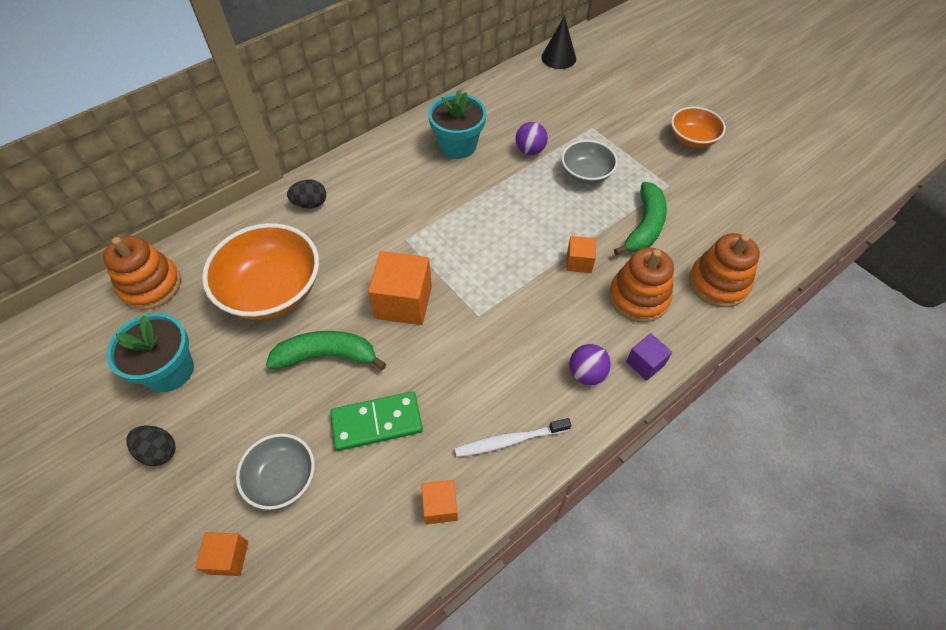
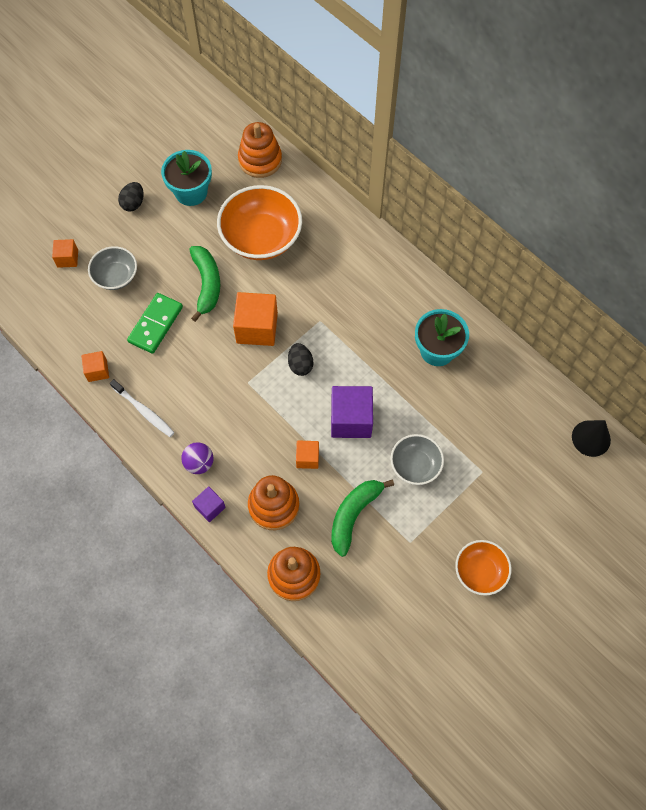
camera: 85 degrees right, 10 degrees up
(310, 204) = (351, 245): black egg -> black egg (300, 365)
(377, 422) = (156, 324): green domino -> green domino turned 45 degrees clockwise
(510, 440) = (144, 411): white toothbrush -> white toothbrush turned 150 degrees clockwise
(530, 151) = (439, 414): purple ball -> none
(533, 220) = (351, 419): none -> purple cube
(644, 226) = (354, 515): green banana -> green banana turned 105 degrees clockwise

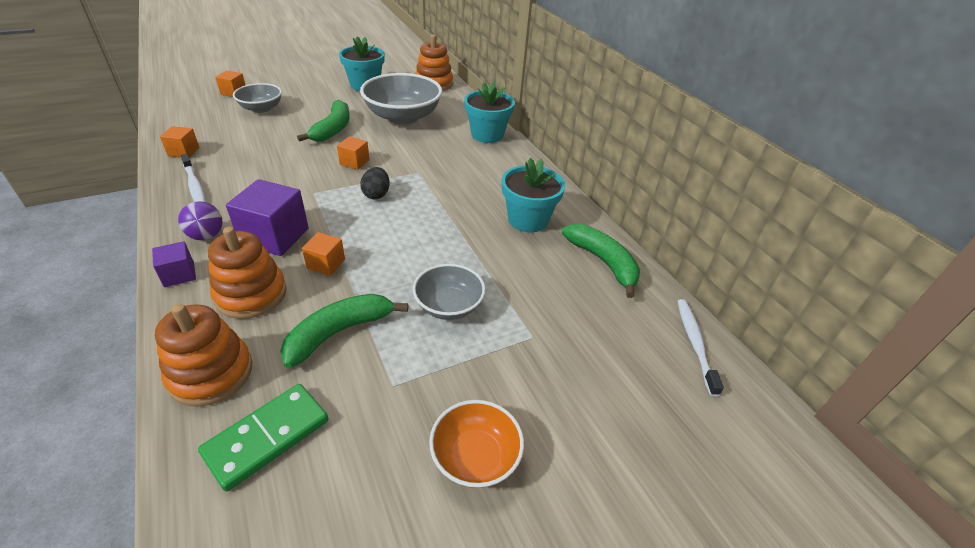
camera: 15 degrees right, 25 degrees down
(133, 203) = (314, 81): black egg -> none
(156, 324) = (265, 139): green domino -> green domino (267, 437)
(257, 328) = (354, 162): orange cube -> orange cube, size x0.54
(261, 237) = (403, 117): orange bowl -> grey bowl
(351, 419) = (399, 246): purple cube -> purple cube (274, 236)
(355, 238) = (487, 135): none -> turquoise flower pot
(510, 379) = (603, 262): none -> green banana
(591, 438) = (695, 344): black cone -> white toothbrush

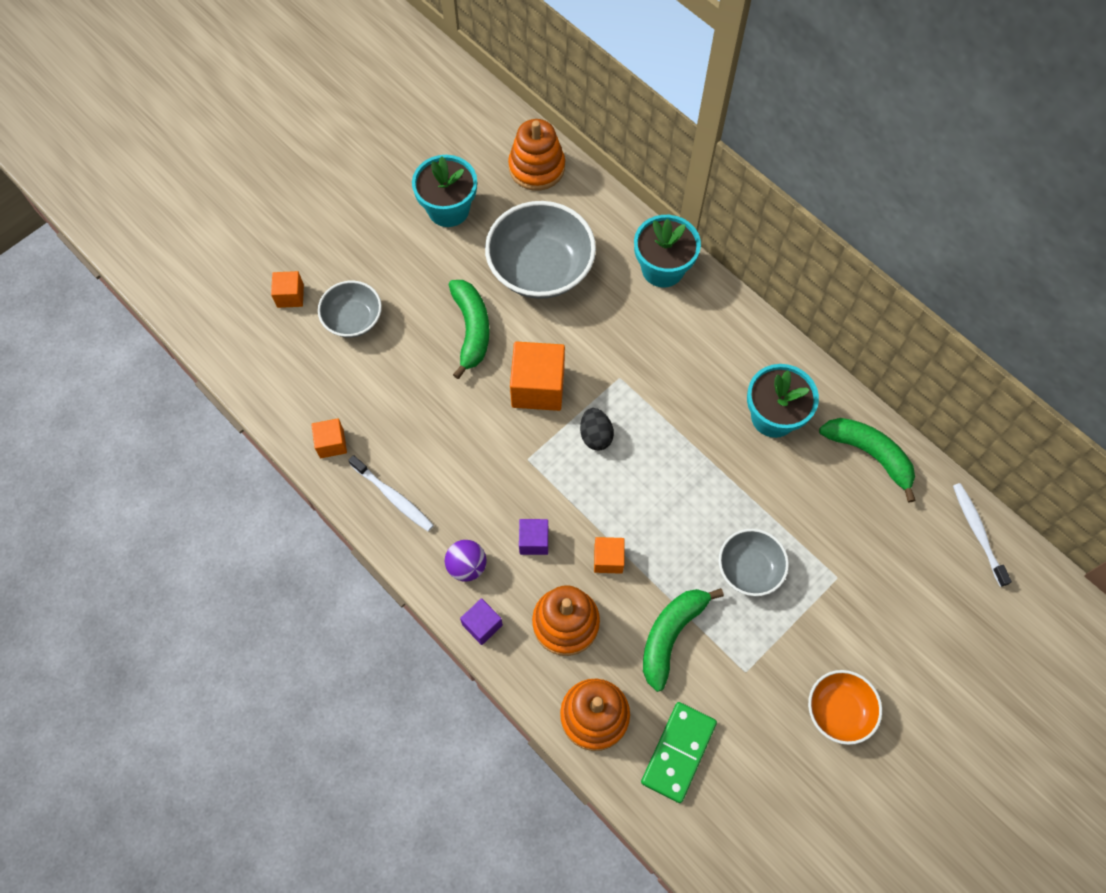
camera: 15 degrees left, 25 degrees up
(274, 236) = (534, 541): purple cube -> purple cube, size x0.54
(354, 162) = (538, 387): orange cube -> orange cube, size x1.84

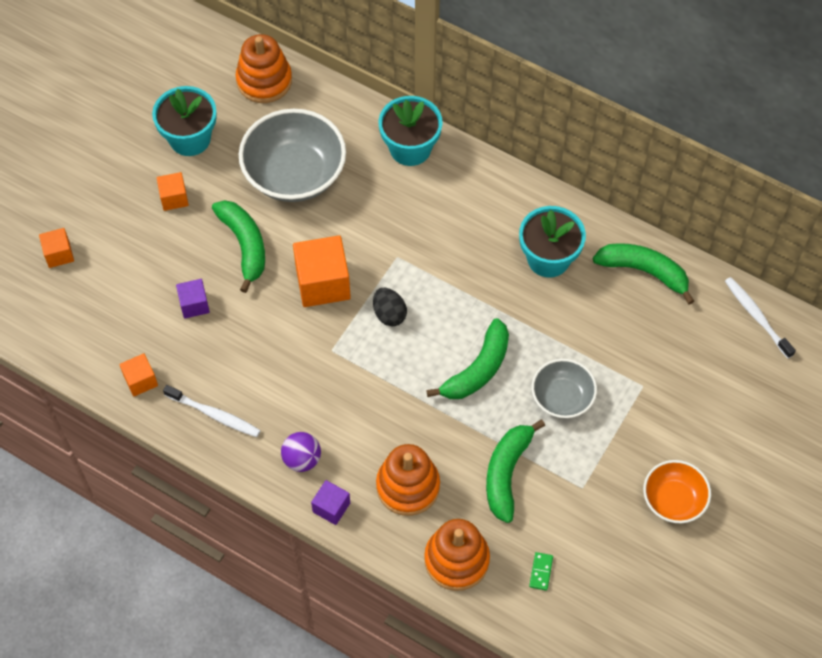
camera: 15 degrees left, 5 degrees down
(353, 319) = (127, 262): grey bowl -> none
(534, 541) = (358, 422): purple cube -> purple cube (194, 304)
(608, 559) = (431, 421): orange cube -> orange cube (174, 198)
(669, 516) = (477, 369): none -> green banana
(678, 752) = (541, 572): green domino -> green domino, size x0.44

